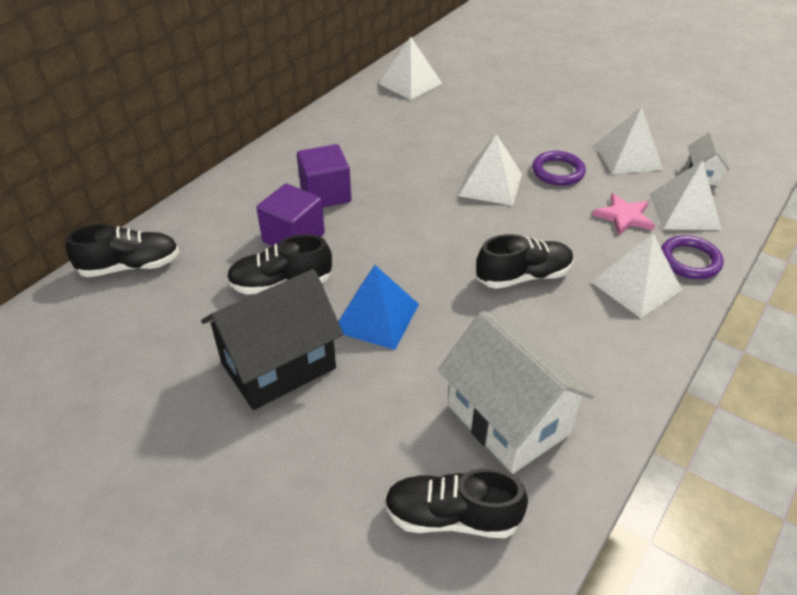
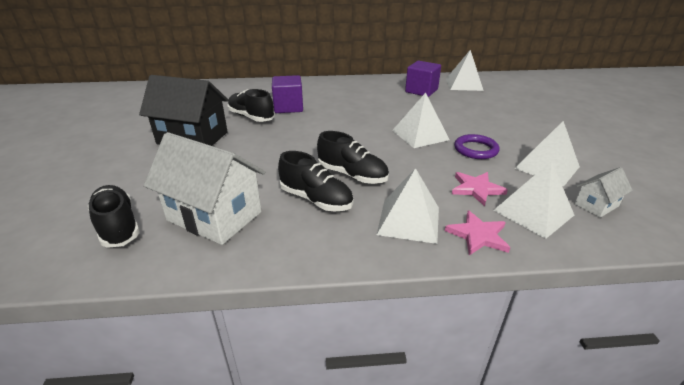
camera: 50 degrees right, 10 degrees down
(130, 266) = (222, 88): black shoe -> black shoe (316, 199)
(325, 194) = (333, 101): purple cube -> purple cube (421, 91)
(376, 317) = (256, 147): blue pyramid -> none
(507, 420) = (214, 216): white house -> white house turned 75 degrees counterclockwise
(689, 260) = (478, 235): purple ring -> pink star

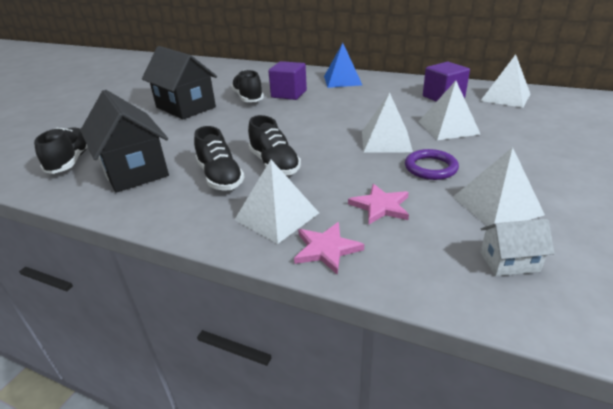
camera: 30 degrees right, 0 degrees up
(214, 216) = (134, 170): white house -> black house
(324, 87) = (342, 80): none -> blue pyramid
(533, 212) = (416, 246): white pyramid -> white pyramid (448, 127)

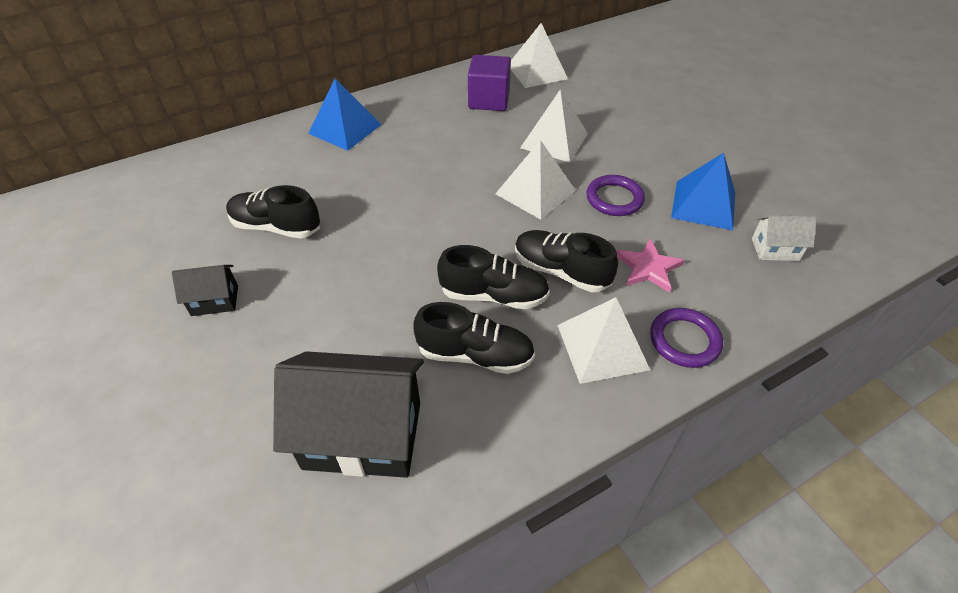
camera: 55 degrees left, 15 degrees up
(71, 161) = (237, 509): black shoe -> black shoe (561, 271)
(186, 107) = (215, 300): black house -> black house, size x0.48
(289, 94) = (319, 188): purple cube -> none
(326, 249) = (684, 340): pink star -> purple ring
(497, 205) = (703, 204): white pyramid -> blue pyramid
(509, 261) = (775, 249): white house -> white house turned 60 degrees clockwise

